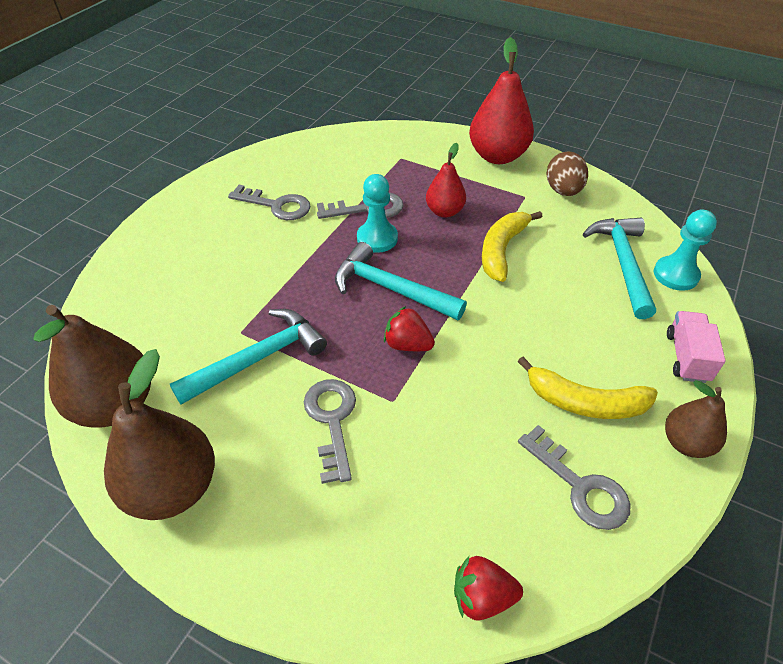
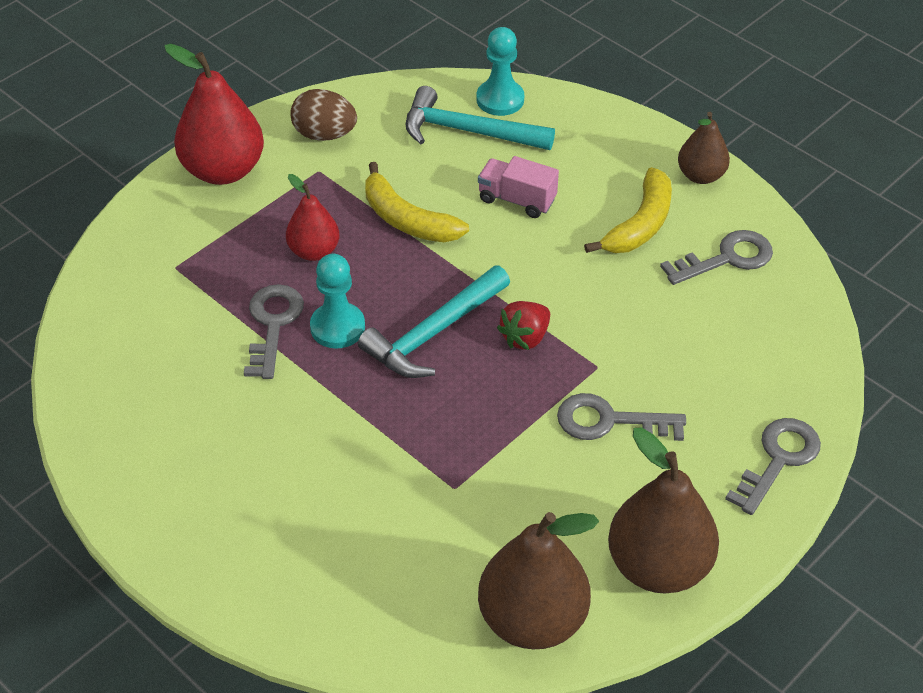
camera: 75 degrees left, 0 degrees up
(258, 358) = (503, 474): turquoise hammer -> none
(276, 205) = (219, 422): grey key -> grey key (778, 460)
(482, 597) = (812, 352): red strawberry -> none
(686, 357) = (608, 136): pink truck -> pink truck (517, 200)

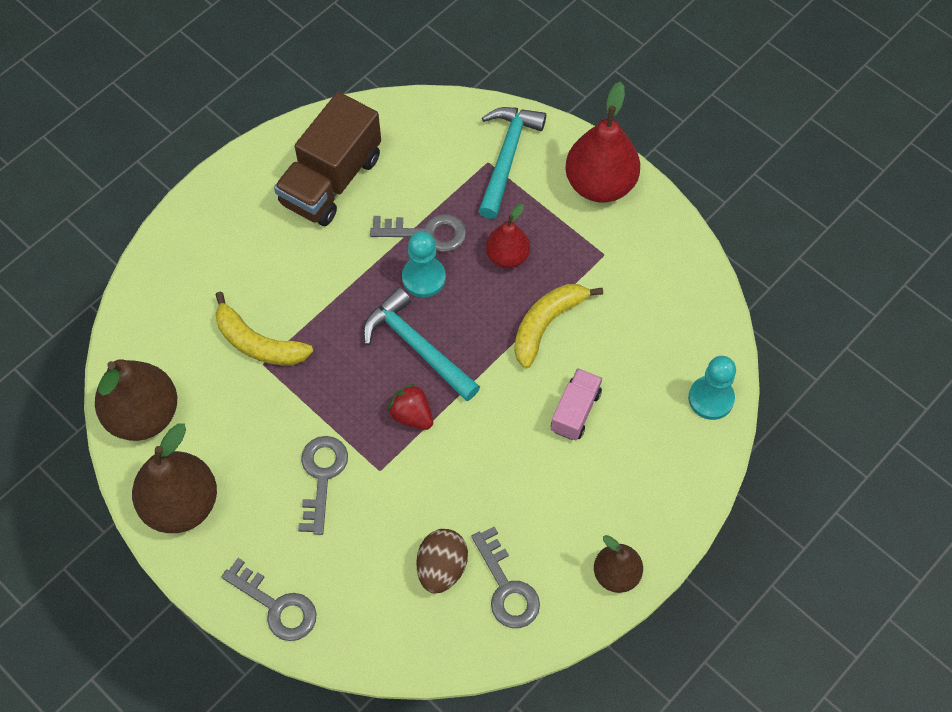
camera: 90 degrees right, 15 degrees up
(178, 423) = (331, 180): none -> brown truck
(324, 134) = (650, 256): brown egg -> brown egg (442, 568)
(468, 131) = (663, 371): turquoise hammer -> turquoise hammer (506, 157)
(640, 224) = (548, 514): yellow banana -> yellow banana (258, 343)

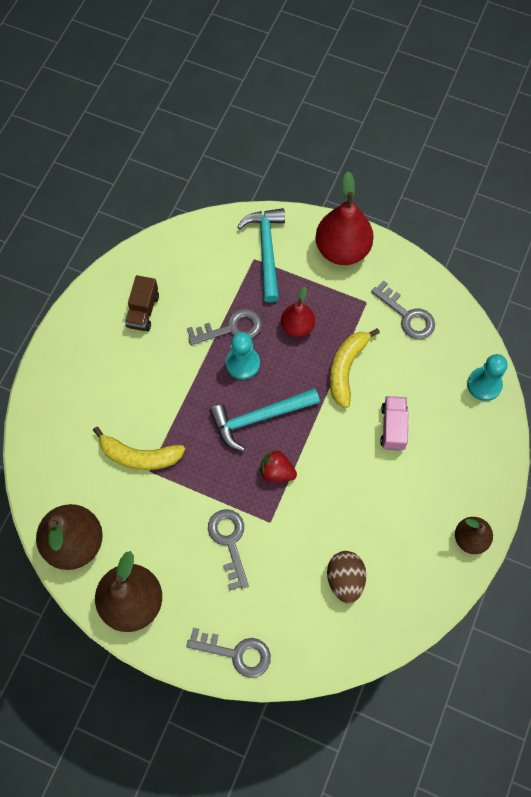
camera: 20 degrees left, 5 degrees up
(331, 180) = (143, 311): brown truck -> brown truck, size x0.53
(417, 347) = (259, 418): turquoise hammer -> turquoise hammer turned 45 degrees counterclockwise
(506, 587) = (397, 577): grey key -> grey key (407, 315)

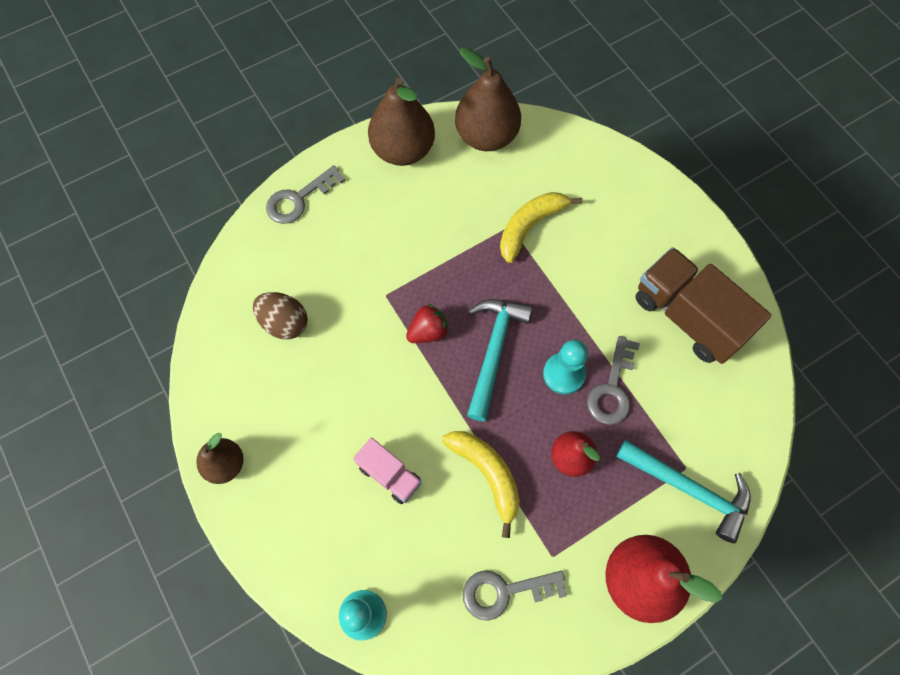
camera: 125 degrees right, 0 degrees up
(143, 311) = (687, 316): brown truck -> brown truck, size x1.88
(229, 542) = (394, 250): grey key -> none

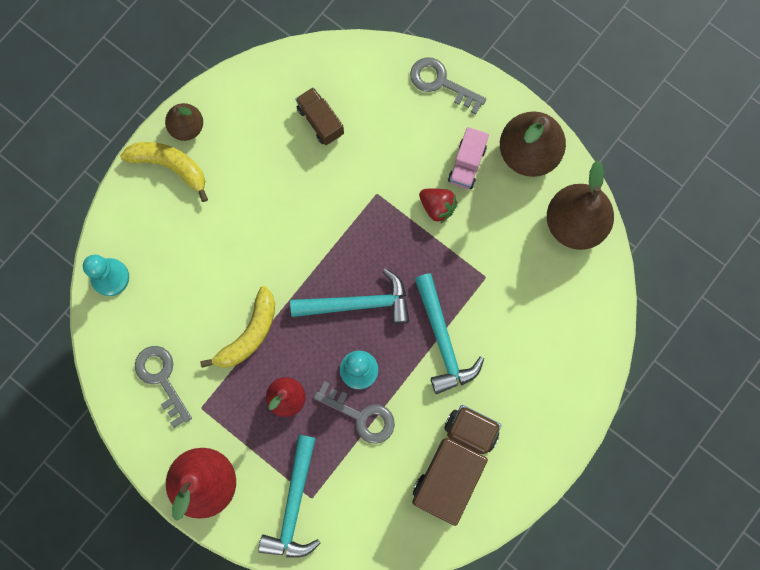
camera: 70 degrees right, 10 degrees up
(284, 323) = (320, 121): brown egg -> brown truck
(389, 475) = (222, 257): pink truck -> pink truck (467, 164)
(428, 331) = (356, 242): red strawberry -> red strawberry (437, 207)
(530, 226) = (492, 295): yellow banana -> yellow banana (170, 166)
(559, 285) = (443, 340): none -> turquoise hammer
(612, 388) = (361, 416): grey key -> grey key turned 150 degrees counterclockwise

